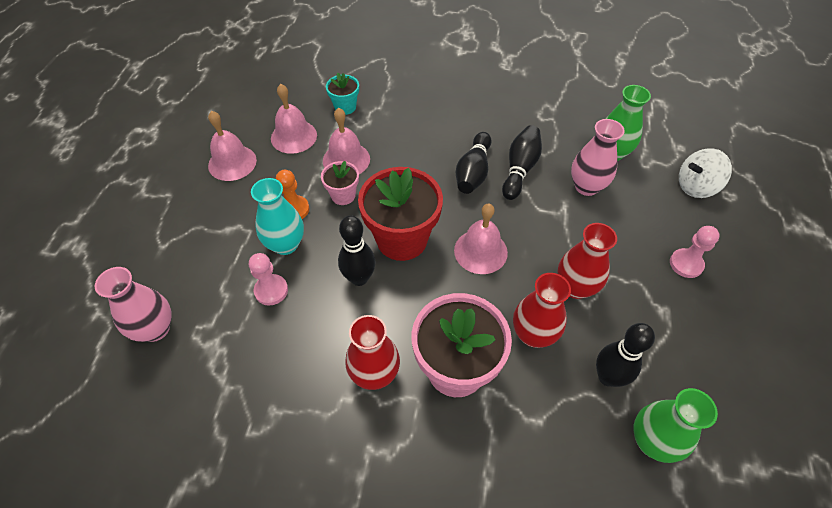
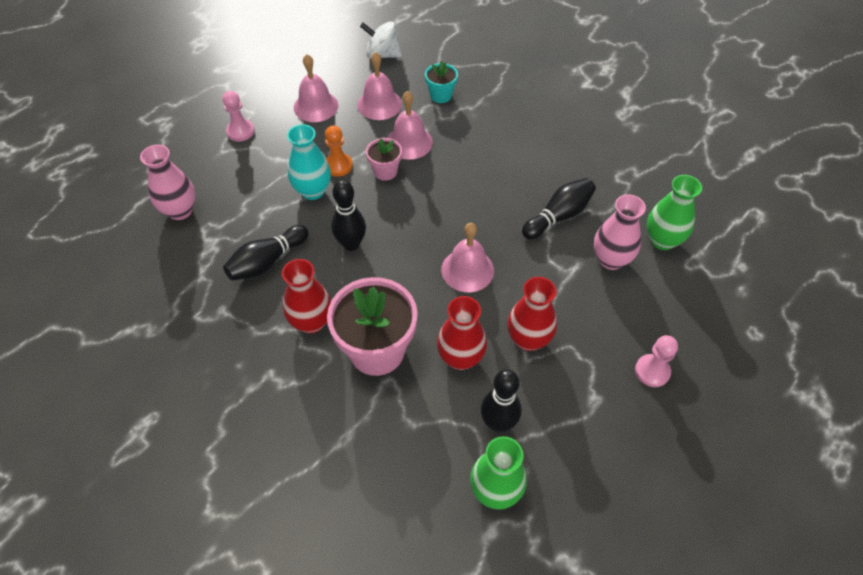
camera: 30 degrees right, 0 degrees up
(271, 290) = (278, 222): pink pawn -> pink pawn (240, 131)
(402, 239) = (408, 229): red flower pot -> none
(473, 172) = (513, 200): black bowling pin -> black bowling pin (267, 262)
(696, 186) = (725, 309): white spinning top -> white spinning top (382, 55)

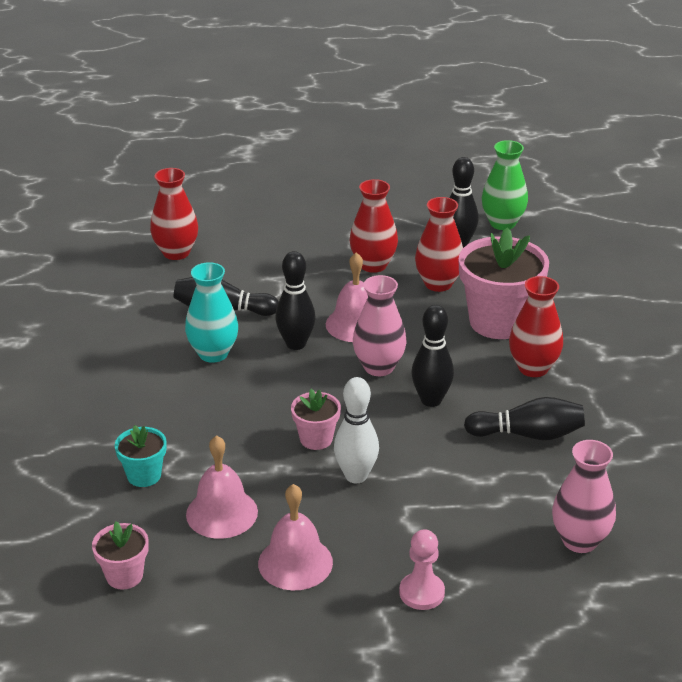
camera: 135 degrees left, 20 degrees down
(313, 191) = (413, 468): turquoise vase -> turquoise vase (213, 353)
(338, 166) = (356, 476): orange pawn -> white bowling pin
(382, 55) = (124, 576): white spinning top -> pink flower pot
(409, 142) = (252, 450): pink bell -> none
(481, 225) = (296, 344): none -> black bowling pin
(611, 260) = (235, 266): pink vase -> pink vase (379, 367)
(652, 371) = (316, 209): pink pawn -> none
(662, 240) = (176, 252): green vase -> red vase

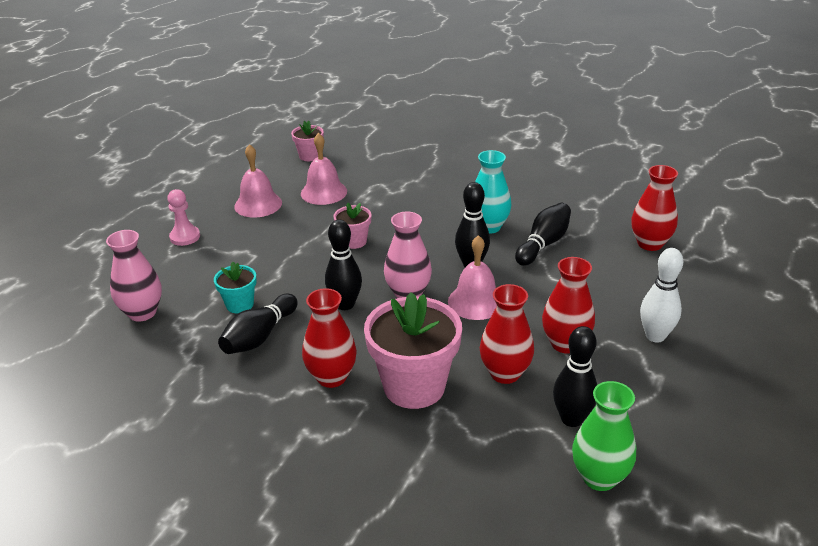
camera: 120 degrees right, 0 degrees up
(144, 475) = (382, 176): turquoise flower pot -> turquoise flower pot (240, 304)
(356, 476) = (303, 245): white bowling pin -> white bowling pin (655, 336)

